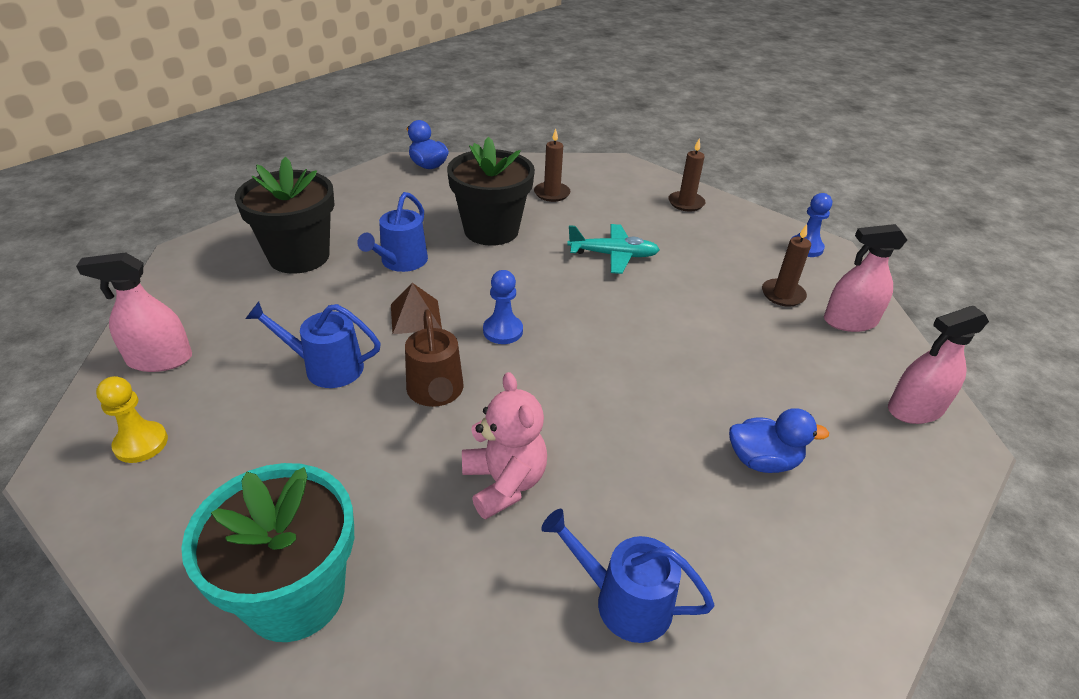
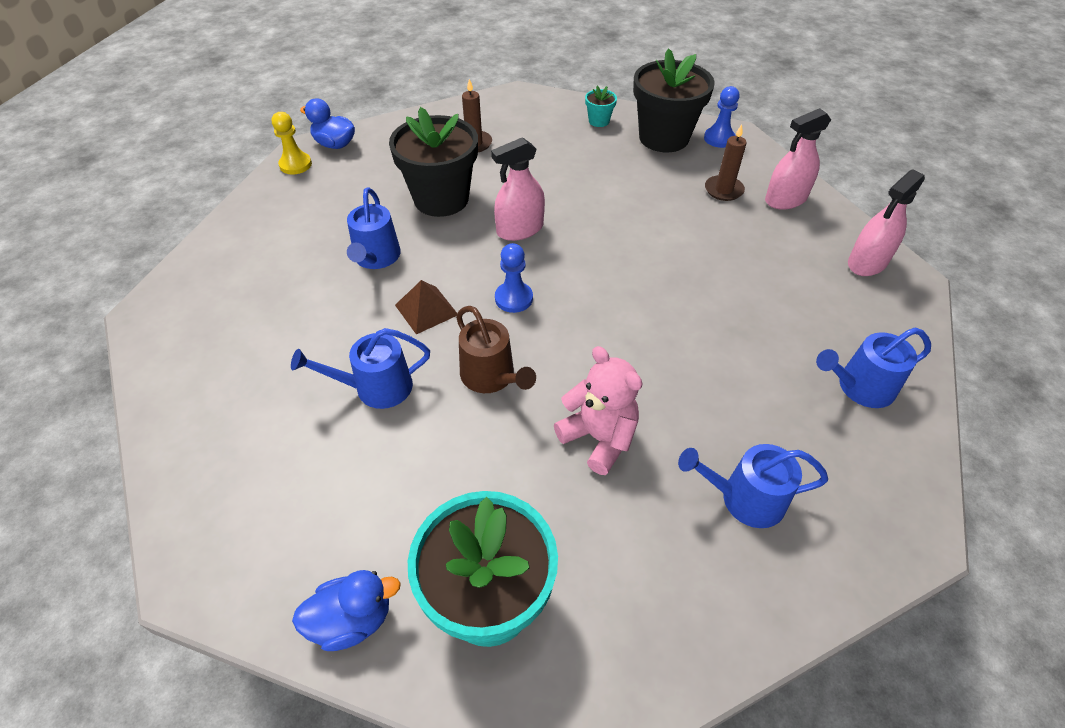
camera: 20 degrees left, 10 degrees up
(141, 443) = (248, 525): yellow pawn -> yellow pawn (295, 165)
(160, 359) = (204, 436): pink spray bottle -> pink spray bottle (520, 229)
(299, 256) = (270, 282): black flower pot -> black flower pot (663, 138)
(613, 255) = (566, 193): turquoise plane -> none
(686, 203) = (599, 121): brown candle -> turquoise flower pot
(763, 461) = (783, 345): blue duck -> blue duck (352, 620)
(833, 534) = (860, 387): none -> blue watering can

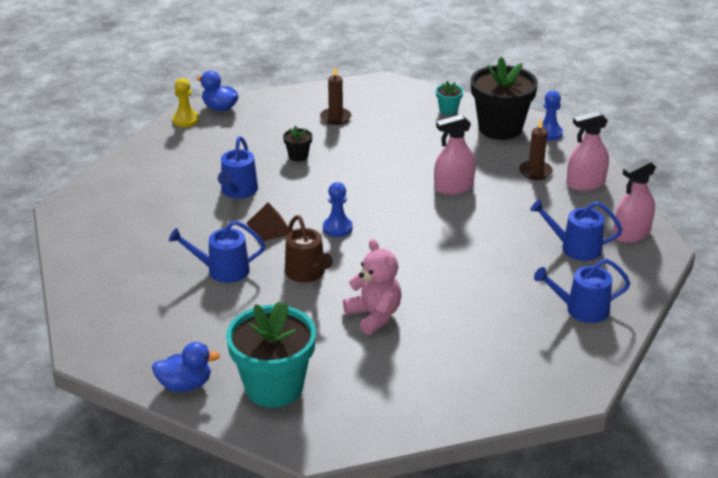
camera: 10 degrees right, 15 degrees down
(441, 199) = (298, 156): black flower pot -> black flower pot, size x0.43
(520, 229) = (356, 183): pink spray bottle -> pink spray bottle (453, 187)
(745, 498) = (465, 359): blue watering can -> blue watering can (576, 248)

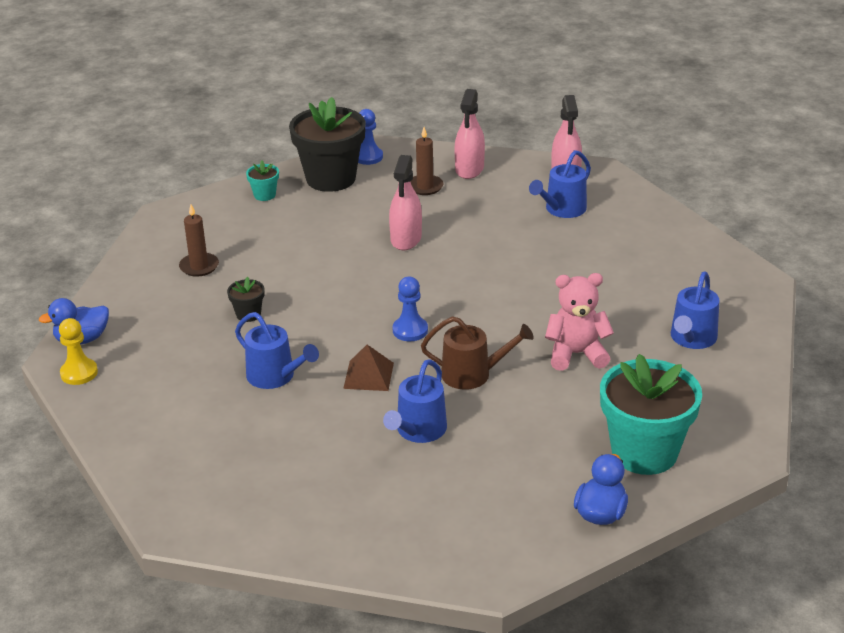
camera: 60 degrees left, 0 degrees up
(582, 309) = (652, 239): blue watering can -> blue watering can (692, 338)

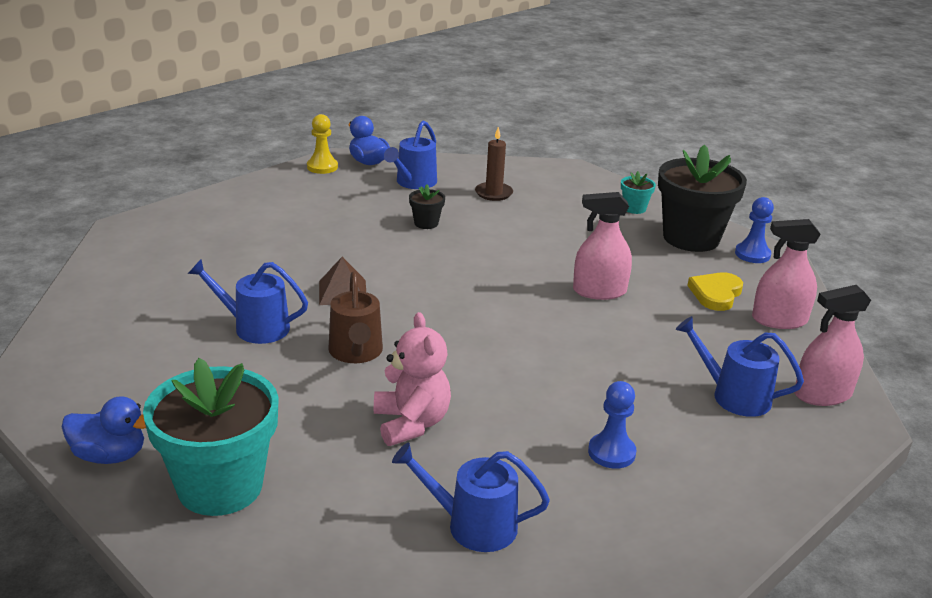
camera: 75 degrees right, 5 degrees down
(275, 376) = (332, 246): blue watering can -> blue watering can (413, 182)
(410, 330) = (426, 308): blue pawn -> blue pawn (611, 452)
(425, 187) = (716, 294): brown candle -> yellow heart

